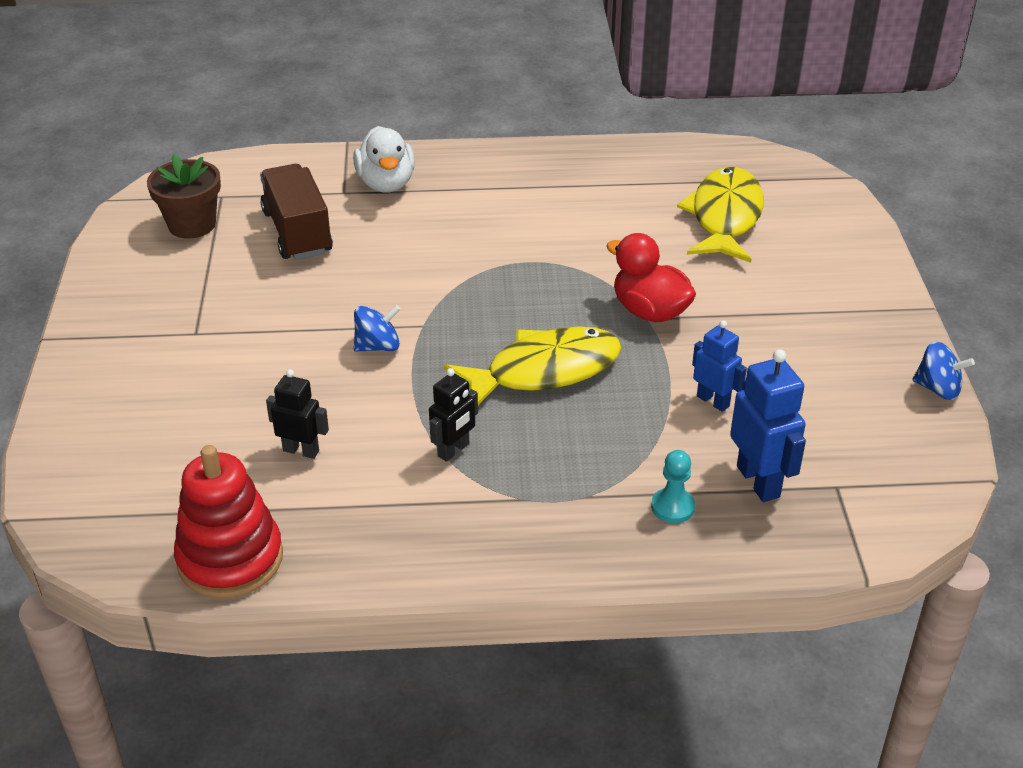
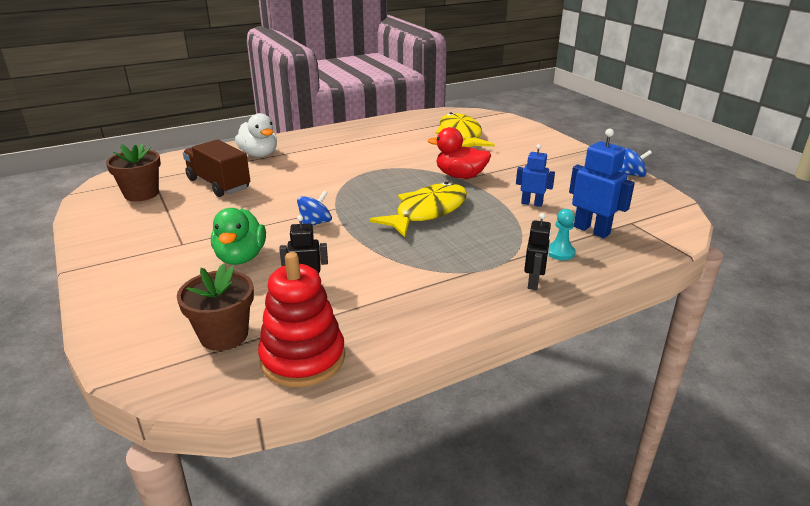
camera: 25 degrees left, 10 degrees down
(166, 495) = (224, 335): none -> brown flower pot
(251, 379) = (241, 257): none -> green duck
(454, 450) = (408, 259): black robot -> black robot (533, 282)

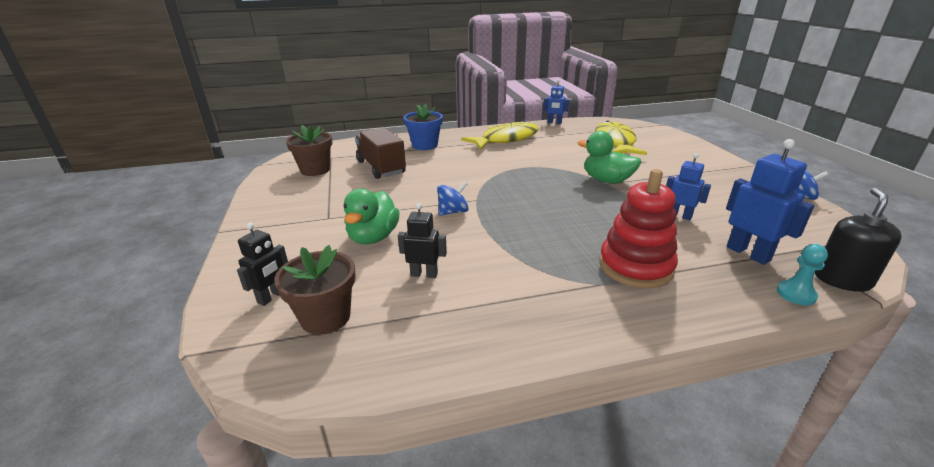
camera: 15 degrees right, 0 degrees up
(259, 155) = (425, 145): white duck -> blue flower pot
(303, 358) = (392, 359): red stacking toy -> red stacking toy (635, 266)
(395, 118) = (554, 123): none -> blue robot
(427, 212) = (565, 213): yellow fish -> yellow fish (506, 139)
(460, 176) = (606, 180): red duck -> green duck
(533, 282) = (671, 307): black robot -> black robot (272, 297)
(560, 252) = (707, 275): turquoise pawn -> turquoise pawn (796, 294)
(664, 243) = (842, 280): none -> black soap dispenser

